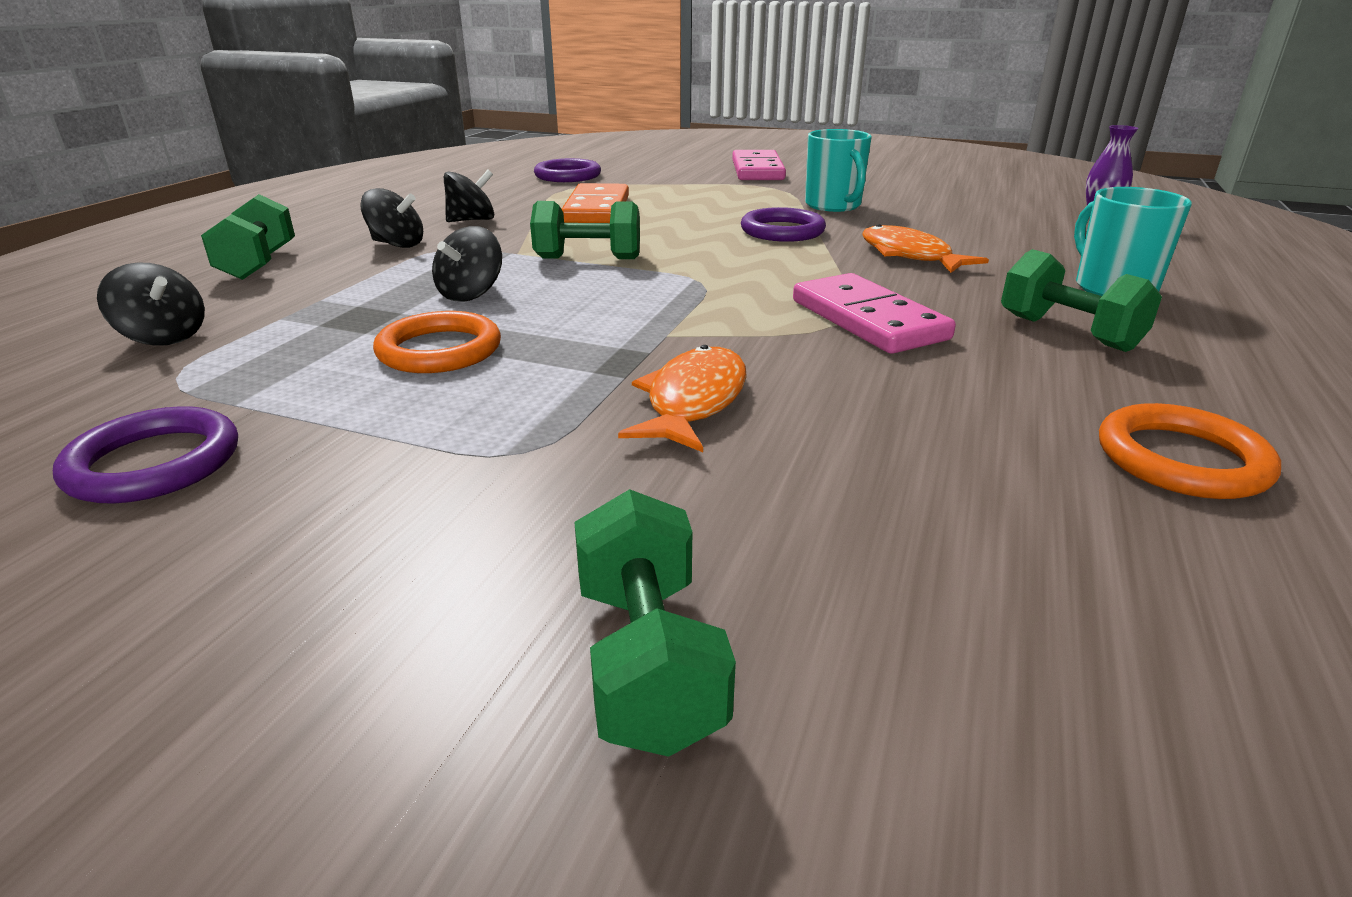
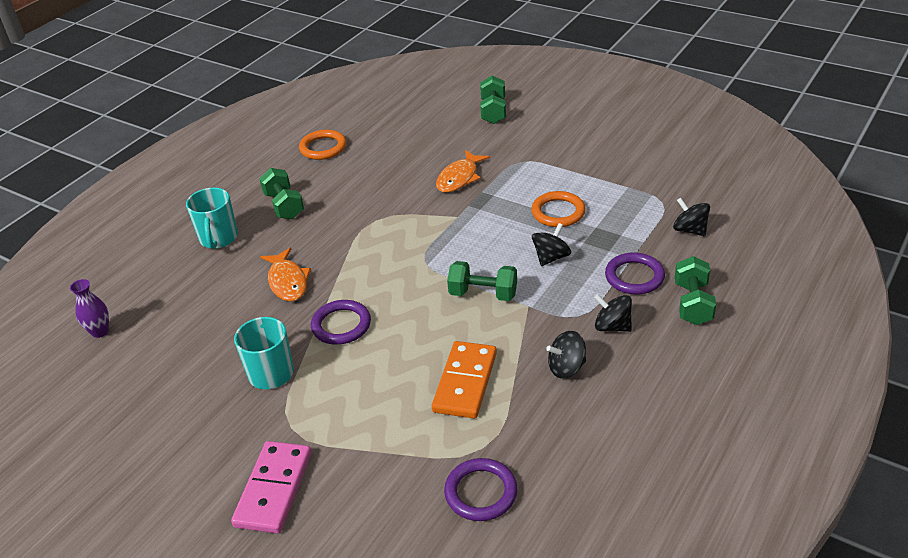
camera: 165 degrees left, 10 degrees up
(154, 463) = (637, 163): purple ring -> purple ring (634, 277)
(867, 320) = (361, 221): pink domino -> none

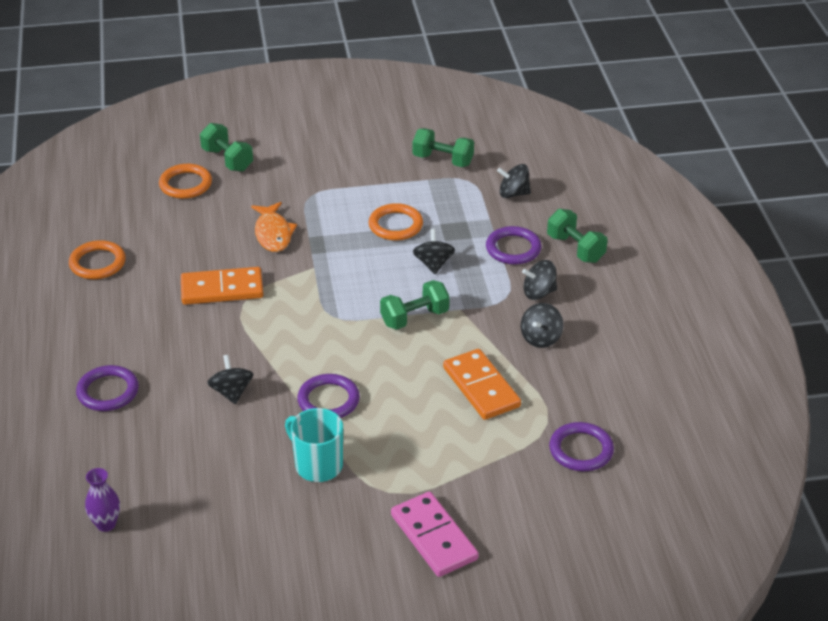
camera: 45 degrees left, 0 degrees up
(218, 238) = (108, 391): turquoise mug -> purple ring
(284, 206) = (134, 332): green dumbbell -> green dumbbell (443, 160)
(288, 281) = (231, 392): orange fish -> black spinning top
(375, 203) = (222, 289): none -> orange domino
(444, 117) = (185, 184): none -> orange ring

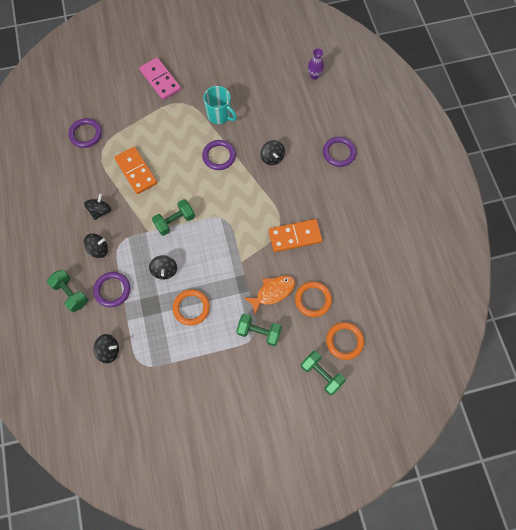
camera: 175 degrees right, 30 degrees up
(97, 263) = (379, 253): orange ring -> orange ring (313, 299)
(273, 233) = (272, 292): orange fish -> orange fish turned 75 degrees clockwise
(443, 160) = (160, 388): green dumbbell -> green dumbbell (259, 332)

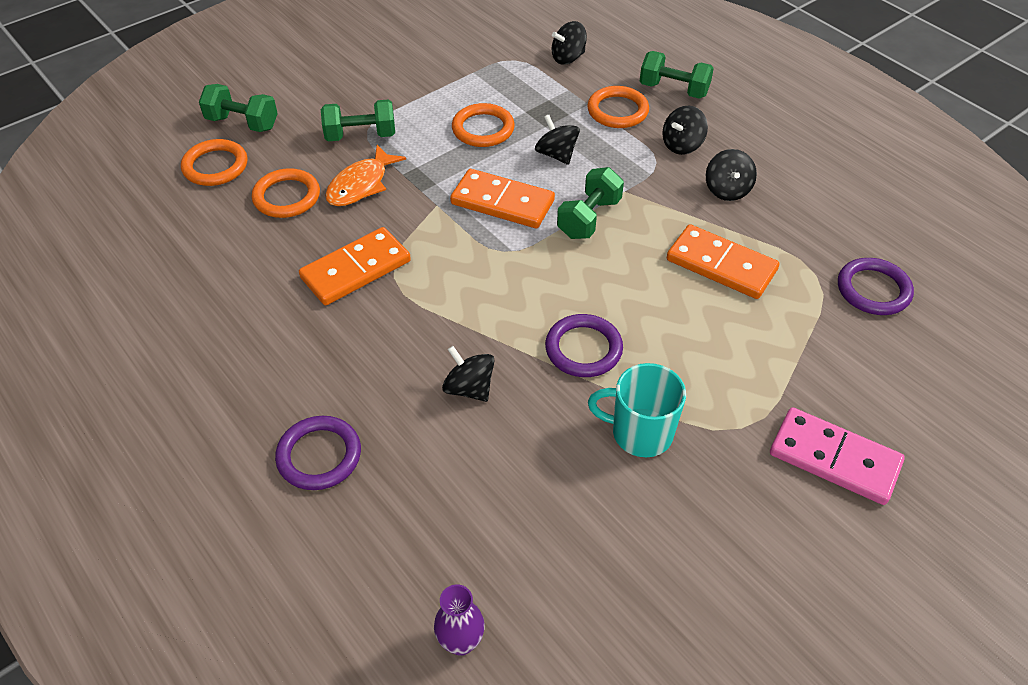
camera: 155 degrees right, 20 degrees down
(112, 290) = (617, 111): purple ring -> orange ring
(209, 249) = (502, 202): none -> orange domino

